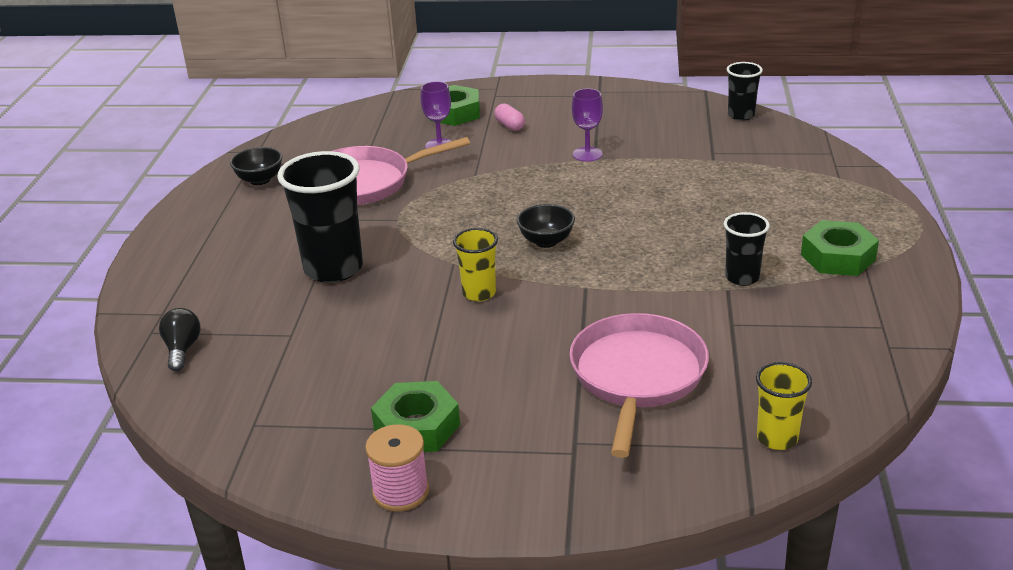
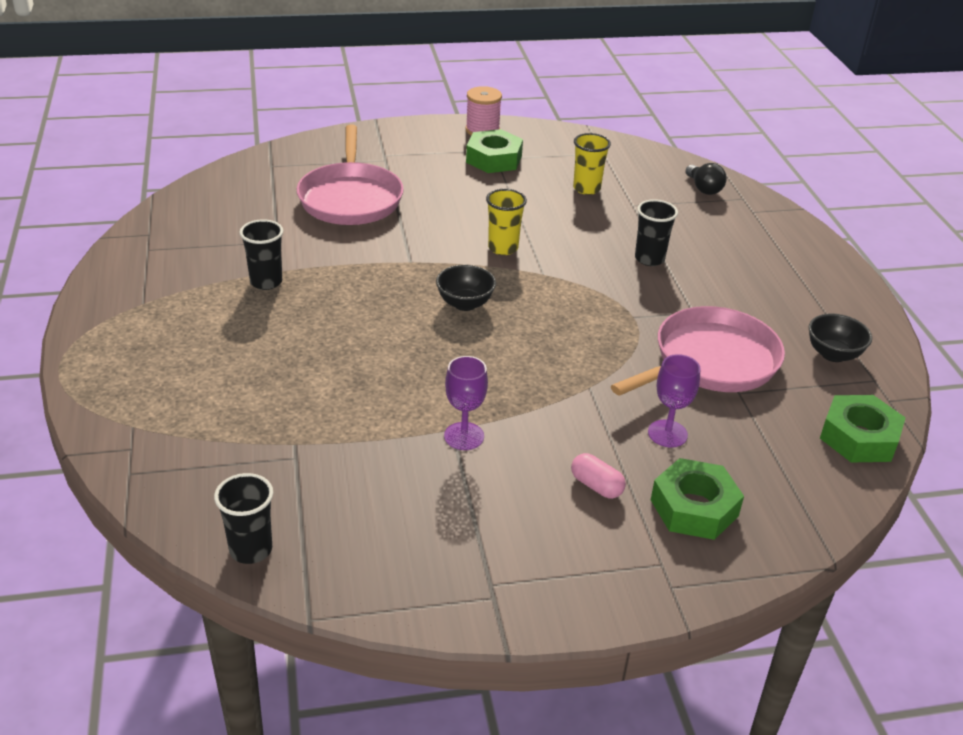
camera: 160 degrees right, 5 degrees up
(333, 268) = (649, 259): black cup -> black cup, size x0.54
(777, 438) = (249, 171): yellow cup -> yellow cup (586, 188)
(838, 257) = (167, 311): green nut -> green nut (859, 437)

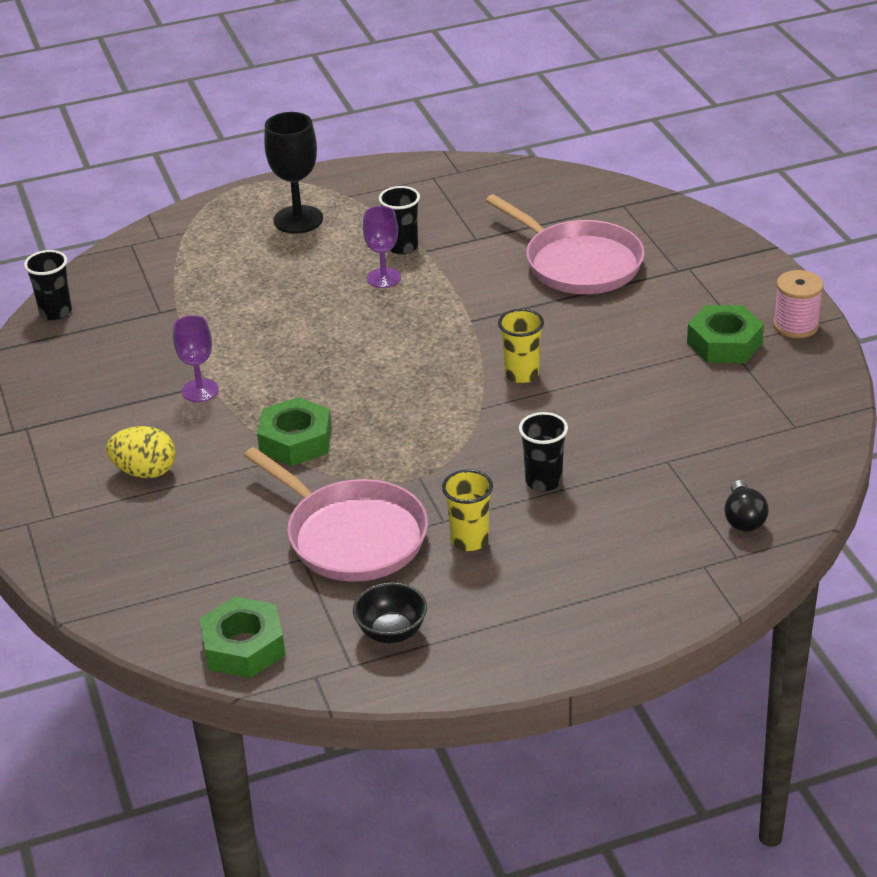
camera: 85 degrees right, 0 degrees up
(168, 340) = (298, 220): none -> black goblet
(350, 198) = (579, 263): pink pan -> pink pan turned 120 degrees counterclockwise
(465, 304) = (405, 364): black bowl -> none
(586, 188) = (689, 420): yellow cup -> yellow cup (469, 540)
(596, 486) = (145, 472): pink capsule -> yellow egg
(667, 433) = (225, 510): purple goblet -> purple goblet (384, 278)
(694, 507) = (123, 532): green nut -> green nut (296, 441)
(703, 189) = (743, 519): black light bulb -> black light bulb turned 60 degrees counterclockwise

